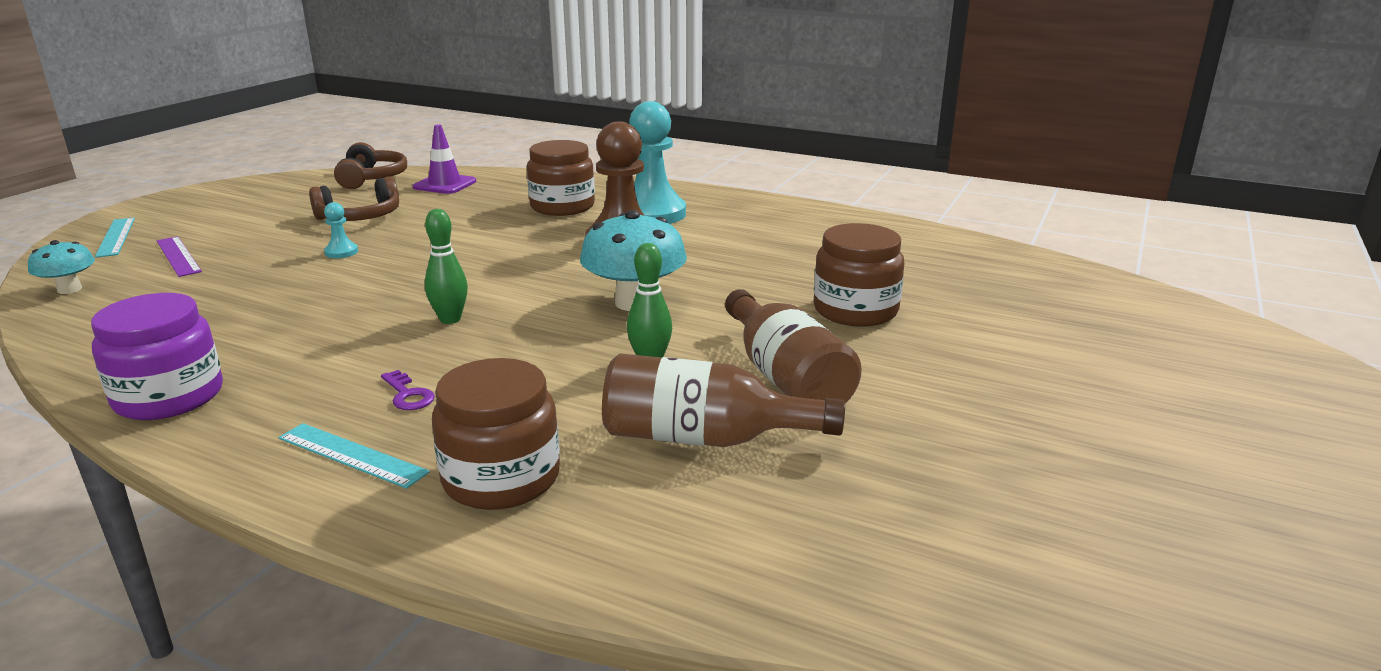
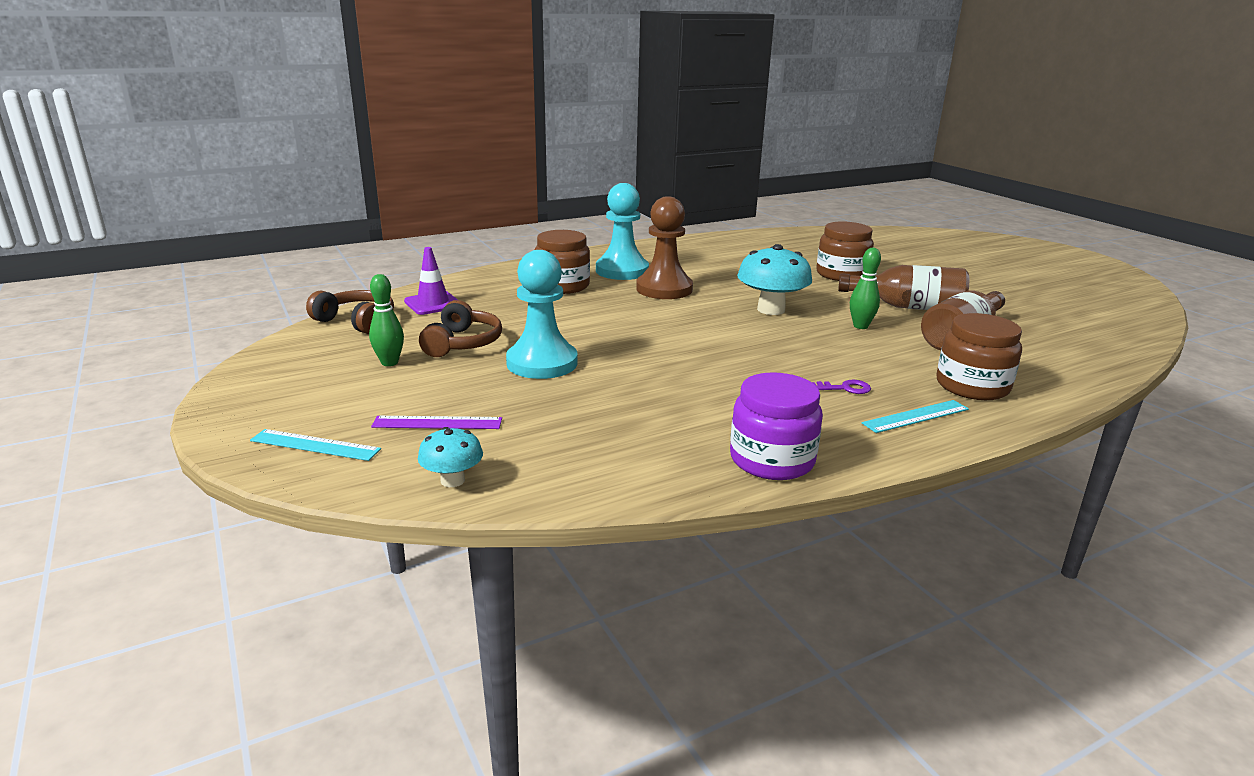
camera: 55 degrees left, 0 degrees up
(341, 252) = (542, 363): turquoise pawn -> turquoise pawn, size x2.40
(450, 319) = (735, 356): green bowling pin -> green bowling pin (389, 363)

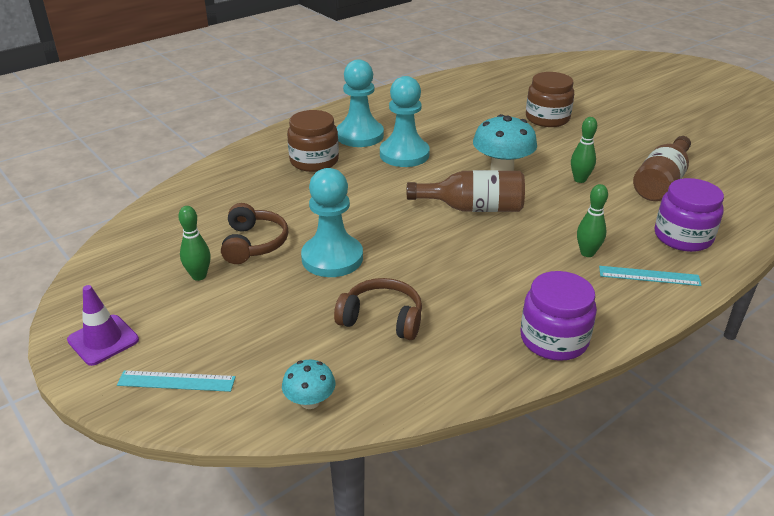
camera: 10 degrees left, 10 degrees up
(356, 321) = (146, 229): brown headphones -> brown headphones (382, 319)
(433, 303) = (206, 198): purple traffic cone -> purple traffic cone (103, 340)
(437, 423) = (271, 340): purple ruler -> none
(664, 289) = (404, 154): brown pawn -> turquoise pawn
(845, 388) = (587, 253): purple key -> green bowling pin
(908, 307) = (611, 152): brown bottle -> brown bottle (473, 208)
(916, 416) = (649, 276): turquoise ruler -> turquoise ruler turned 45 degrees clockwise
(972, 386) = (683, 237): brown jar -> purple jar

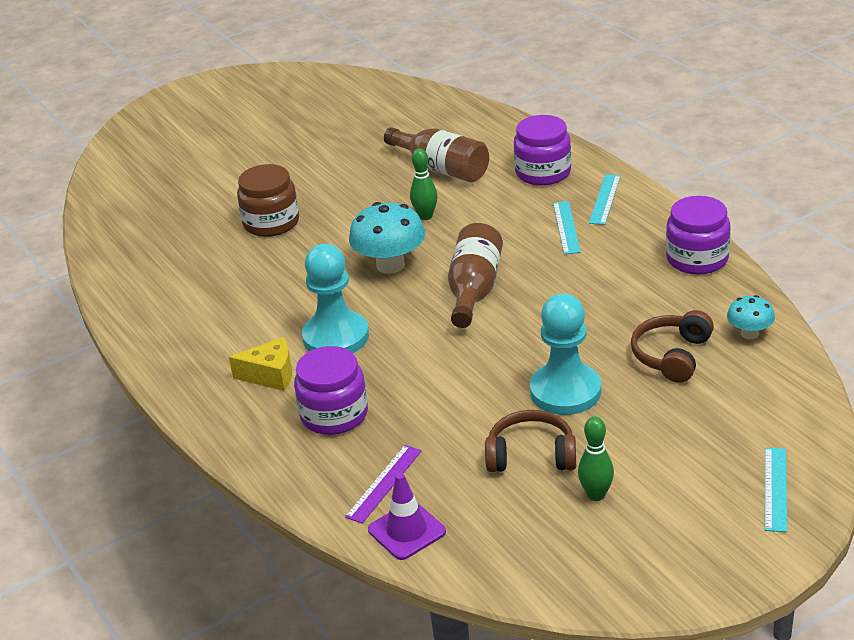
camera: 80 degrees left, 0 degrees up
(103, 340) = (716, 557): purple traffic cone -> purple traffic cone (406, 531)
(237, 184) = (384, 483): none -> purple ruler
(310, 401) = (792, 398): turquoise mushroom -> turquoise mushroom (749, 333)
(314, 161) = (334, 415): brown jar -> purple jar
(360, 135) = (271, 375): turquoise pawn -> yellow cheese
(587, 253) = (566, 227): green bowling pin -> turquoise ruler

